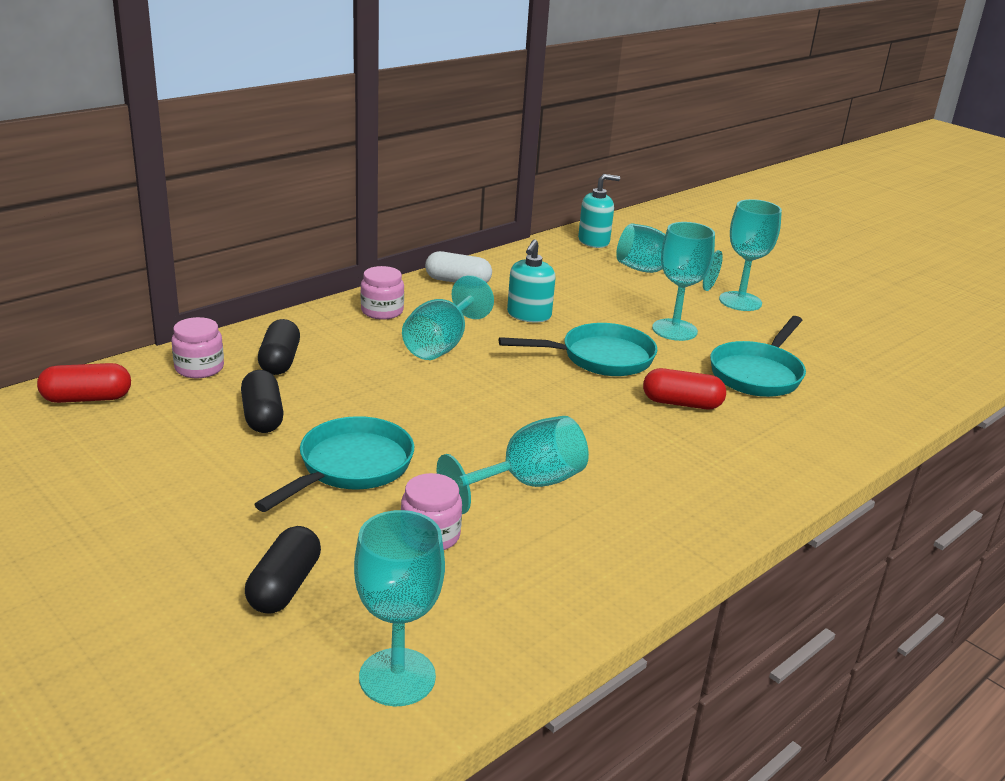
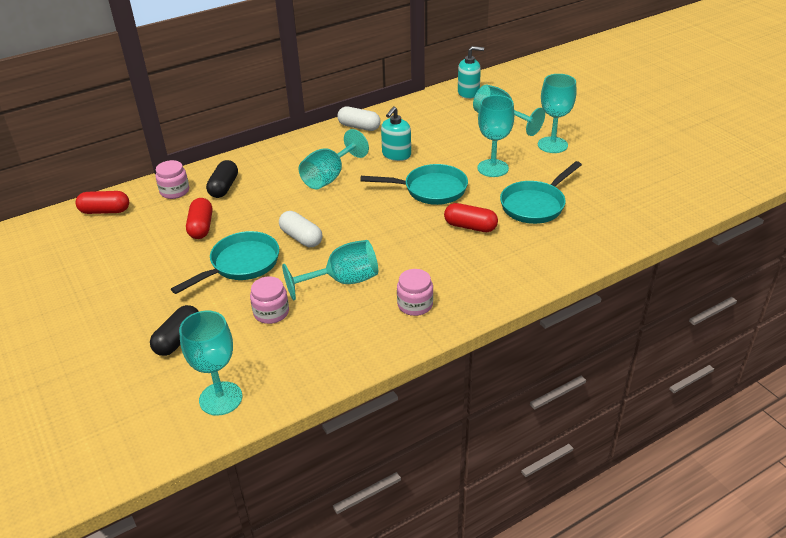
camera: 15 degrees right, 10 degrees up
(262, 416) = (201, 227): black capsule -> red capsule
(382, 311) = (300, 150): pink jar -> pink jar (415, 305)
(433, 426) = (301, 238): none -> white capsule

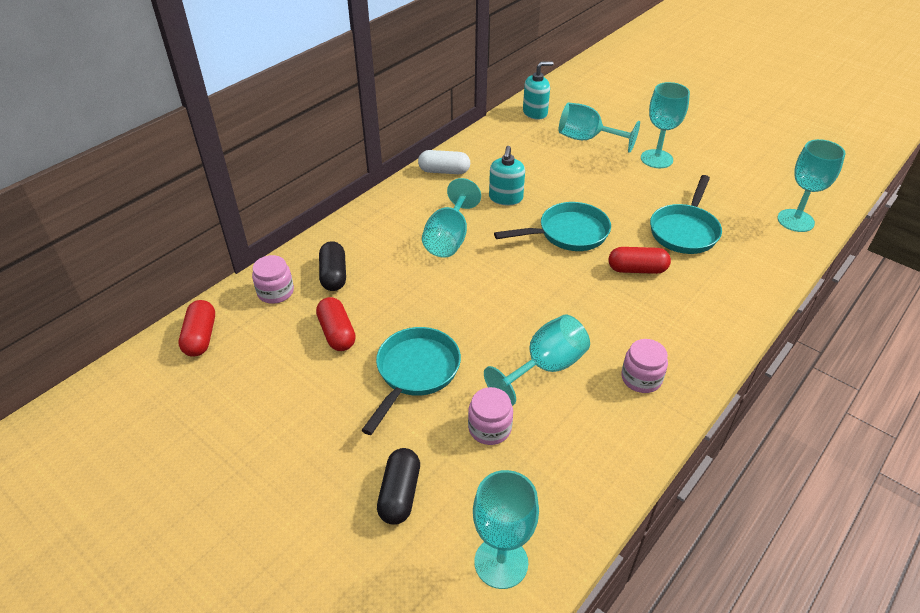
camera: 20 degrees left, 5 degrees up
(105, 211) = (201, 337): red capsule -> red capsule turned 75 degrees counterclockwise
(301, 238) = (464, 322): white capsule -> none
(493, 168) = (615, 196): turquoise goblet -> turquoise goblet (795, 220)

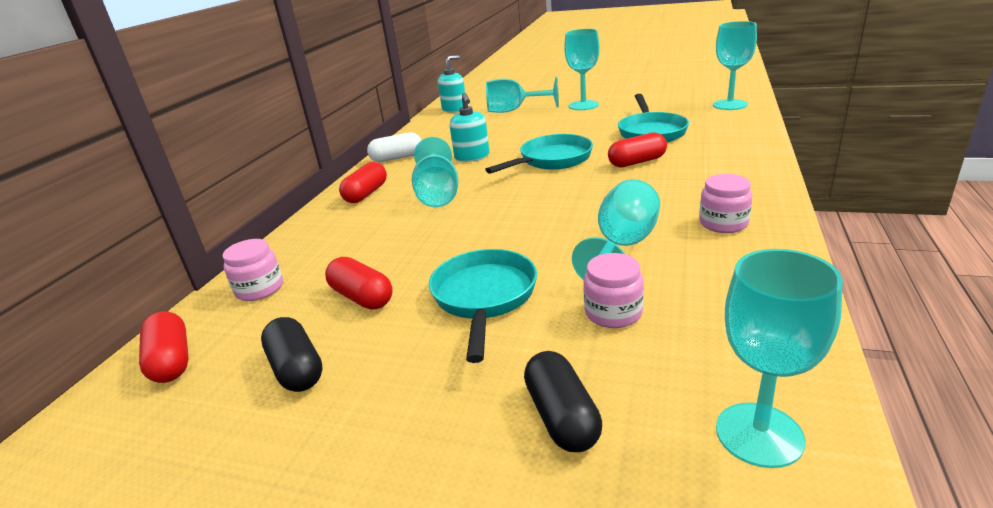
camera: 20 degrees left, 15 degrees down
(334, 275) = (326, 254): black capsule -> black capsule (297, 369)
(395, 212) = (366, 194): none -> red capsule

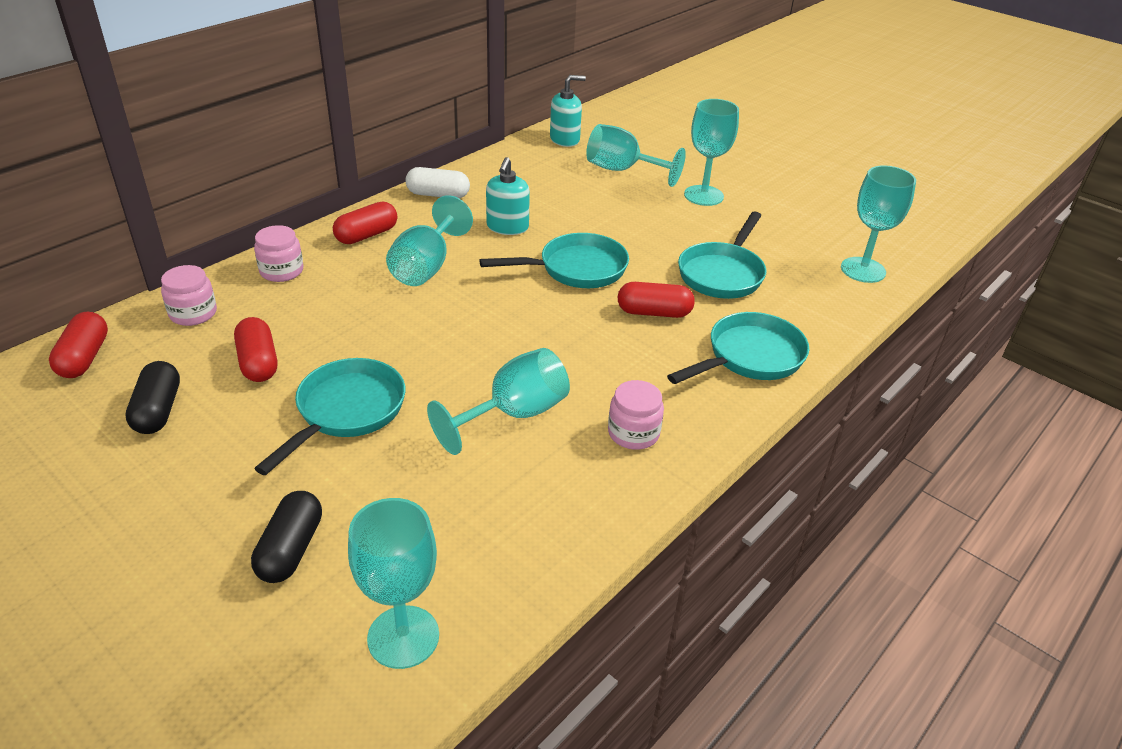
camera: 20 degrees right, 10 degrees up
(613, 312) = (426, 479): pink jar -> pink jar (281, 271)
(732, 160) = (750, 357): none -> turquoise pan

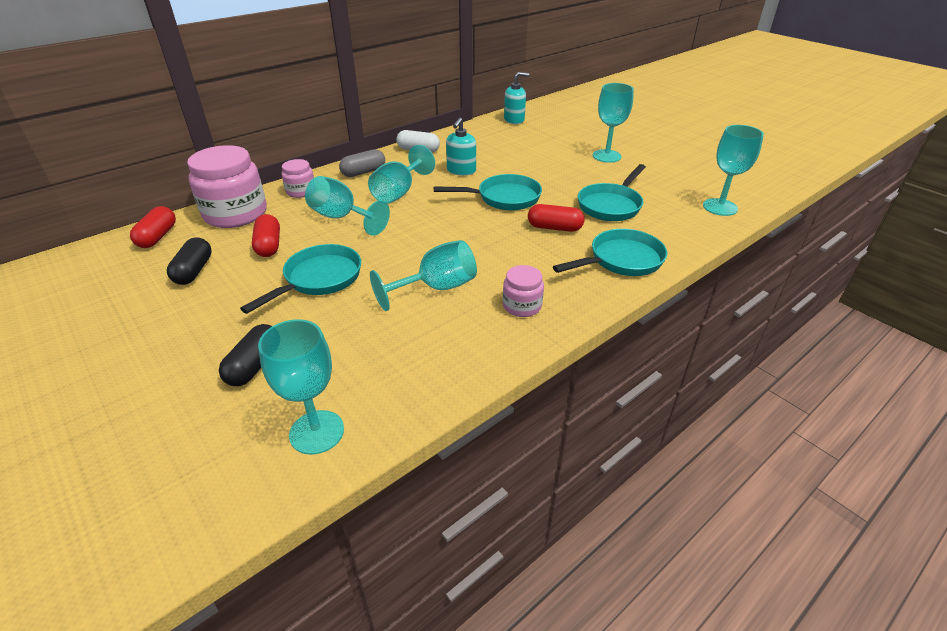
camera: 10 degrees right, 0 degrees up
(193, 313) = (235, 214): pink jar -> pink jar, size x1.97
(366, 235) = (363, 172): red capsule -> grey capsule
(623, 170) = (551, 139): turquoise goblet -> turquoise goblet (342, 218)

